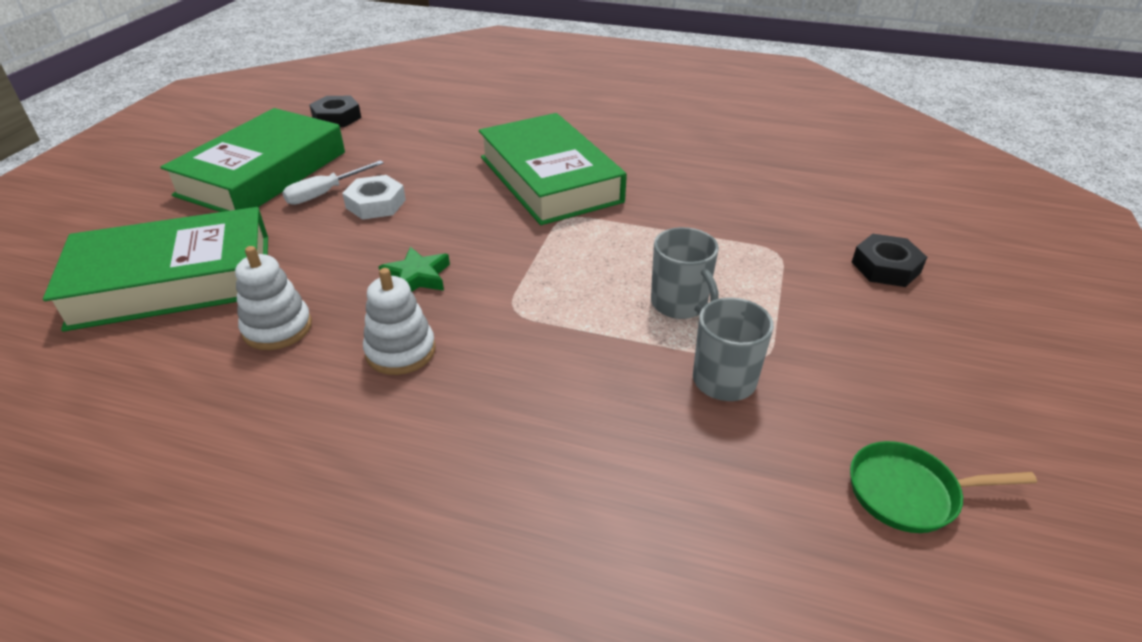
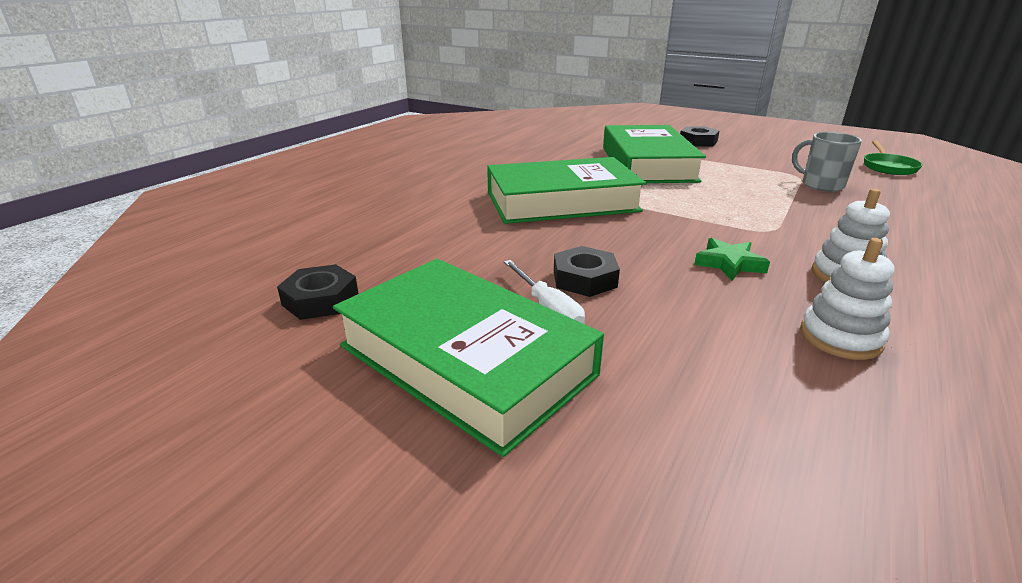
camera: 75 degrees left, 10 degrees down
(173, 281) = (767, 427): green book -> green book (648, 164)
(376, 204) = (584, 279): white nut -> black nut
(680, 304) = (747, 185): grey mug -> none

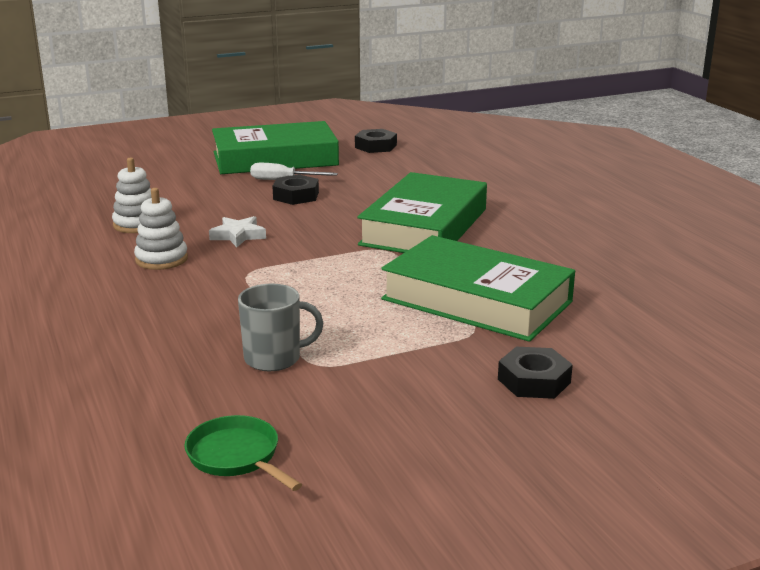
camera: 125 degrees right, 5 degrees down
(729, 264) = (238, 235): green star -> white star

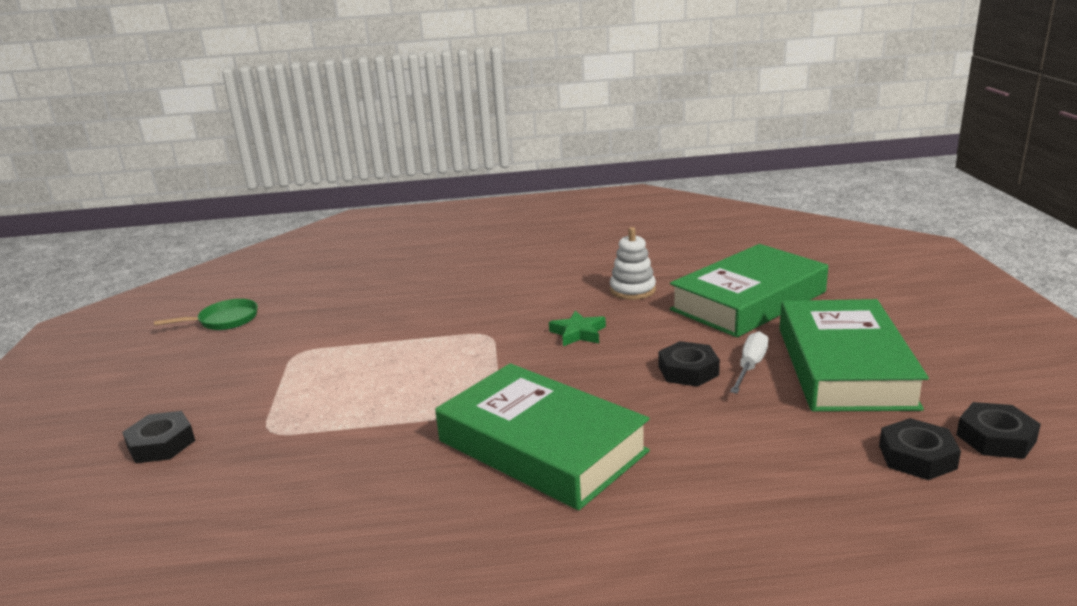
camera: 110 degrees right, 0 degrees up
(161, 259) = (542, 300): white stacking toy -> none
(238, 235) = (578, 333): white star -> green star
(274, 358) = (324, 337): grey mug -> none
(347, 133) = (996, 438): none -> black nut
(476, 300) = (324, 445): green book -> green book (748, 301)

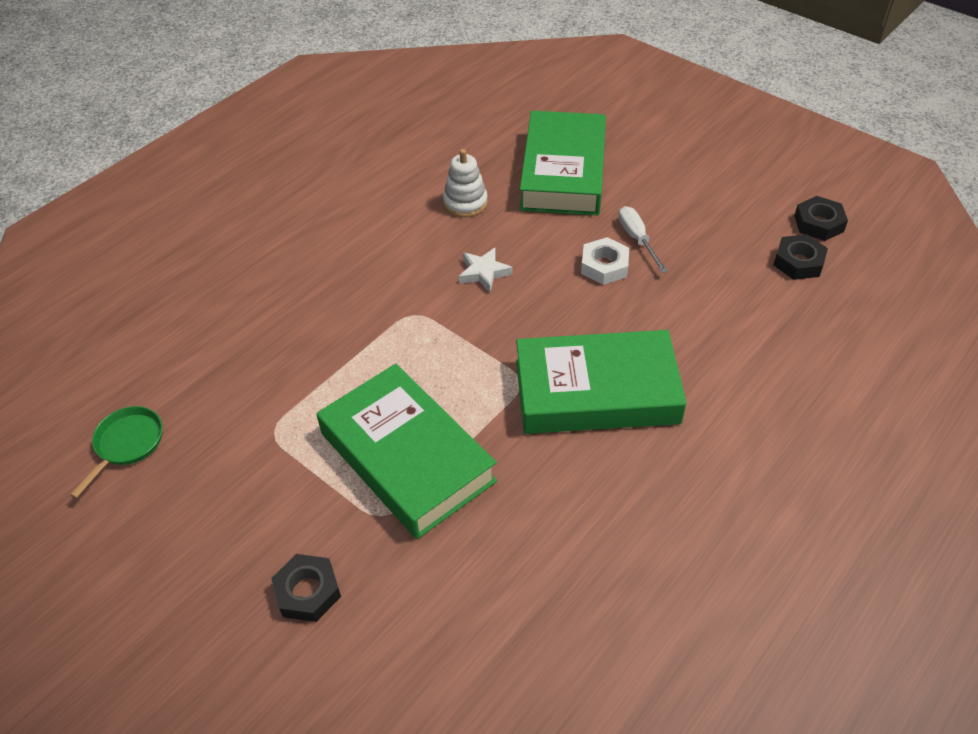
camera: 45 degrees left, 25 degrees up
(578, 333) = (484, 272): green star -> white star
(688, 371) = (604, 266): black nut -> white nut
(845, 366) = (690, 207): green book -> green book (407, 457)

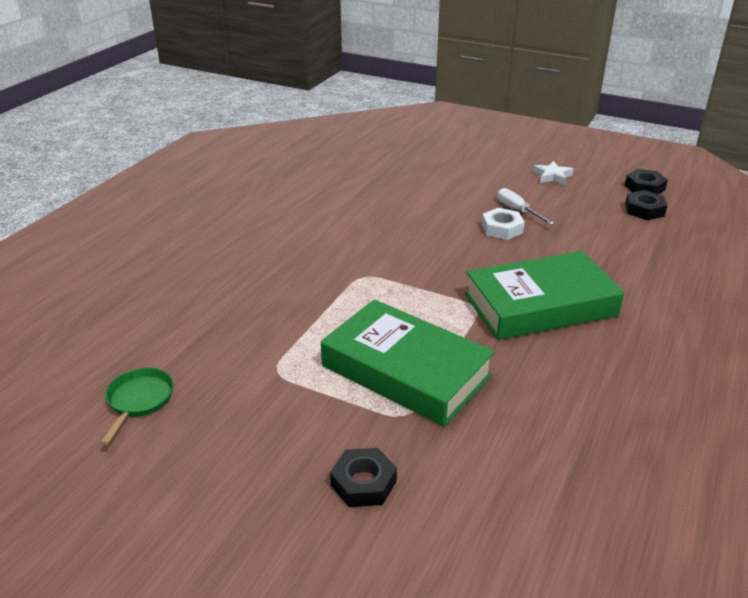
camera: 15 degrees left, 15 degrees down
(465, 203) = (371, 204): white stacking toy -> none
(484, 272) = (408, 243): white star -> white star (552, 176)
(563, 172) = (438, 178): green book -> none

